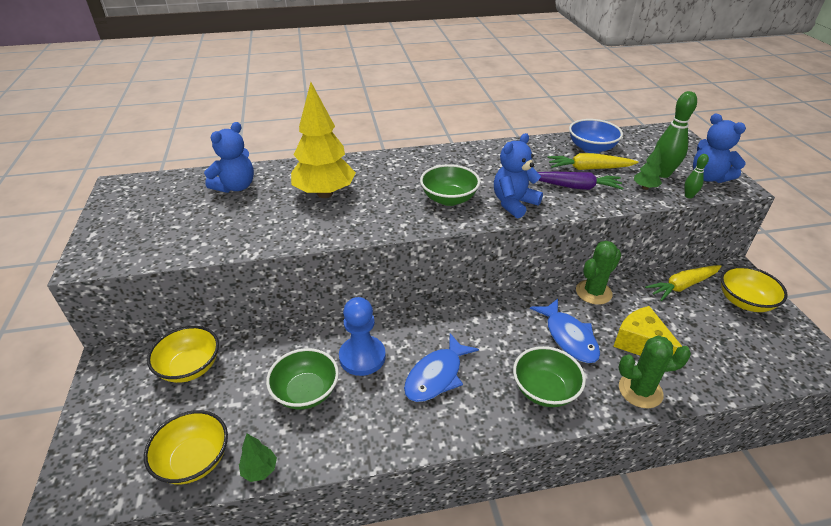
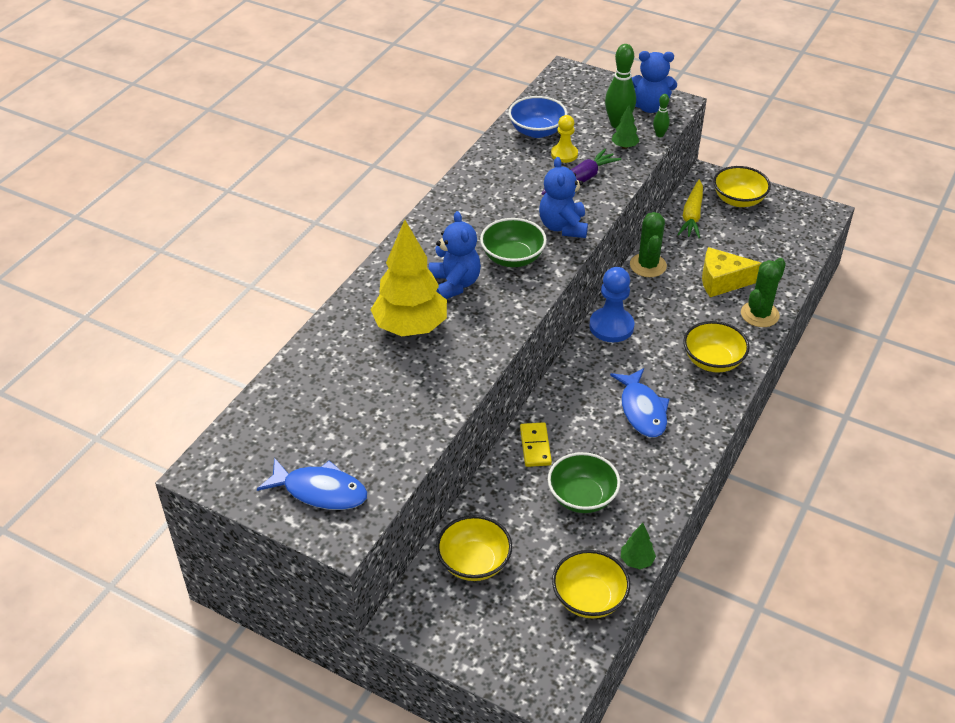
camera: 50 degrees left, 5 degrees up
(235, 187) = (321, 382): blue teddy bear -> blue teddy bear (454, 284)
(336, 336) = (535, 446): none -> yellow domino
(362, 357) = (577, 442): blue pawn -> blue pawn (611, 326)
(544, 390) = (713, 361): green bowl -> yellow bowl
(569, 337) = (678, 313): blue fish -> blue fish (320, 491)
(588, 168) = (564, 154): yellow carrot -> yellow pawn

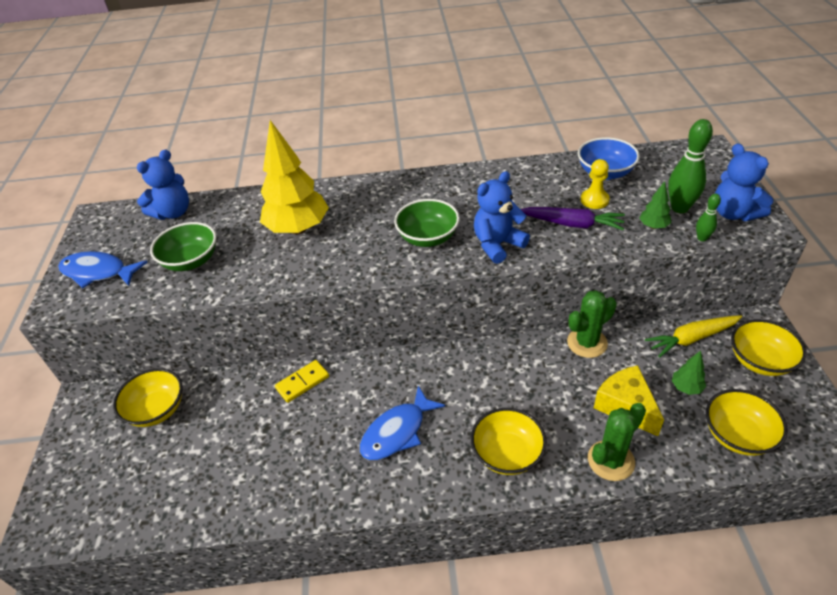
camera: 60 degrees right, 0 degrees up
(320, 491) = (98, 272): blue fish -> blue fish turned 120 degrees clockwise
(454, 284) = (366, 225): blue teddy bear -> blue teddy bear (173, 212)
(582, 497) = (264, 442): green bowl -> green bowl (191, 261)
(589, 598) = (150, 506): yellow bowl -> yellow bowl (737, 435)
(611, 326) = (483, 358): blue pawn -> none
(636, 561) = (209, 520): green tree -> green tree (686, 388)
(759, 314) = (611, 460): green cactus -> green cactus turned 45 degrees counterclockwise

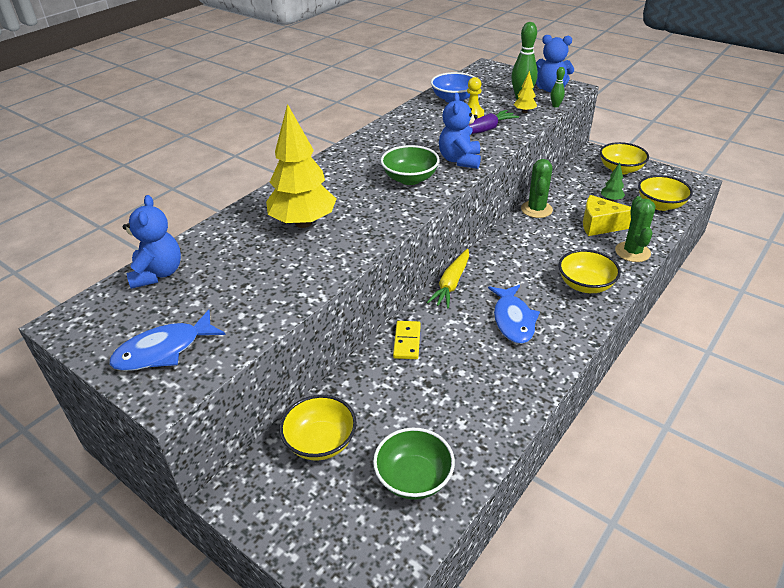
camera: 50 degrees left, 5 degrees down
(191, 261) = (247, 290): green bowl -> green bowl (414, 478)
(653, 226) = (524, 112): green tree -> yellow tree
(691, 339) = (579, 178): yellow carrot -> yellow carrot (451, 284)

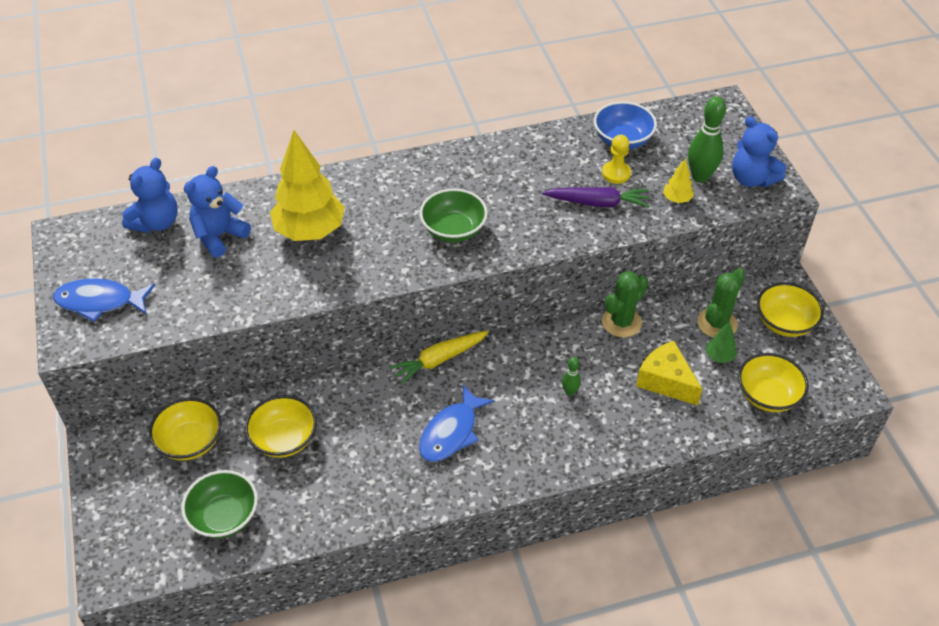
camera: 35 degrees right, 10 degrees up
(407, 341) = (340, 395): yellow domino -> none
(460, 160) = (527, 232): blue teddy bear -> blue teddy bear (219, 236)
(555, 106) = (723, 209): green bowling pin -> green bowling pin (570, 392)
(585, 285) = (562, 439): yellow bowl -> yellow bowl (284, 439)
(632, 252) = (658, 433): green cactus -> green cactus (717, 323)

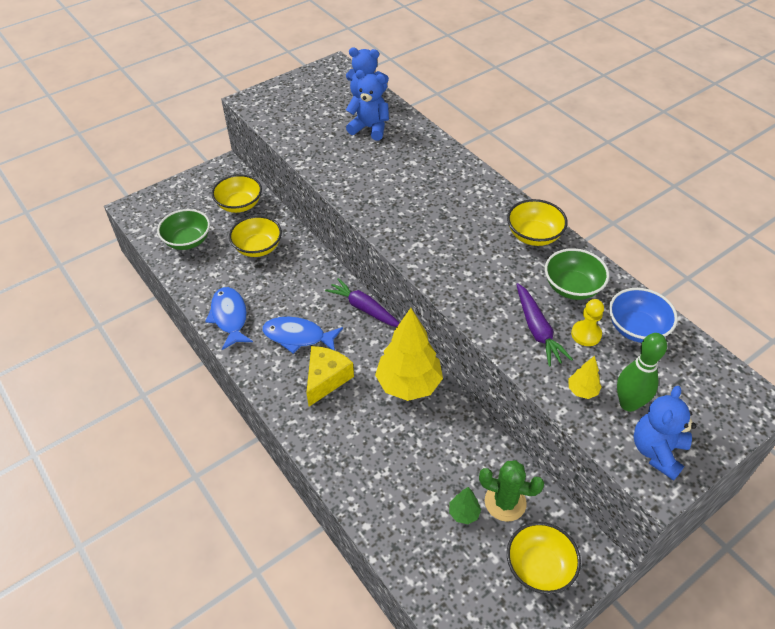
camera: 70 degrees right, 0 degrees up
(100, 302) = (286, 100): blue fish -> blue fish (229, 317)
(310, 231) = (399, 168): yellow tree -> yellow tree (408, 384)
(439, 360) = (364, 308): yellow carrot -> purple carrot
(453, 230) = (446, 244): green bowl -> green bowl (572, 287)
(570, 392) = (369, 403): green bowling pin -> none
(621, 322) = (465, 421): green cactus -> none
(665, 381) = (413, 473): yellow cheese -> yellow cheese (326, 379)
(767, 395) = (434, 568): yellow bowl -> yellow bowl (534, 235)

